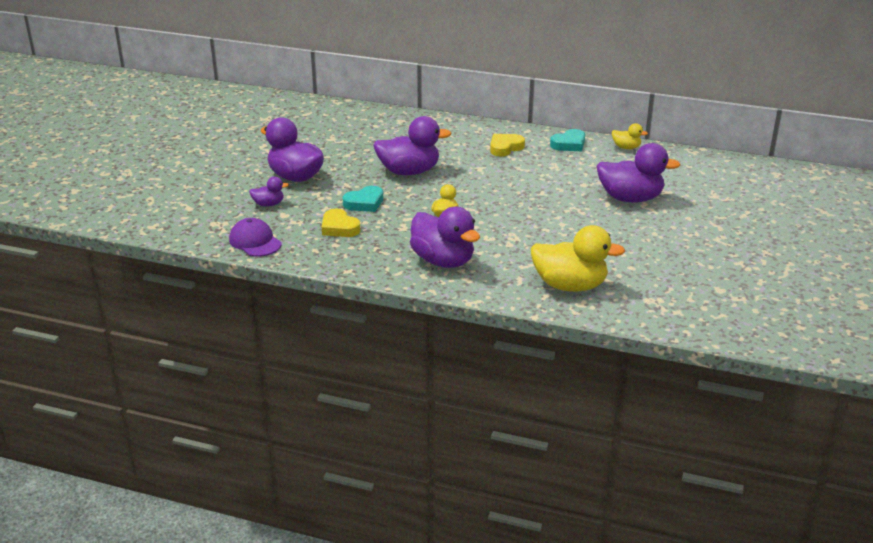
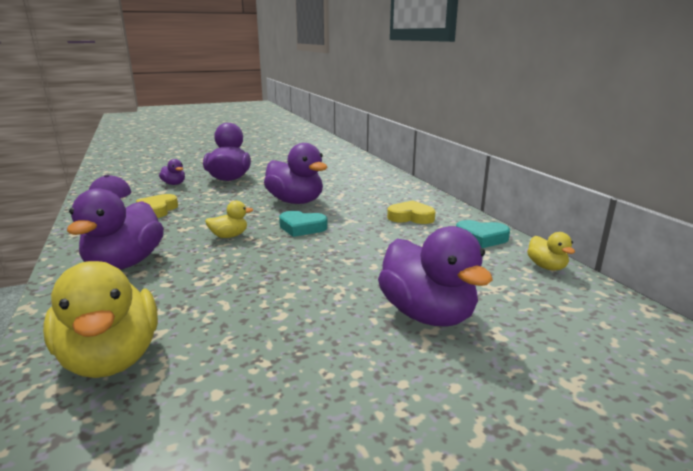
camera: 50 degrees right, 10 degrees down
(364, 203) = (214, 205): turquoise heart -> turquoise heart (302, 228)

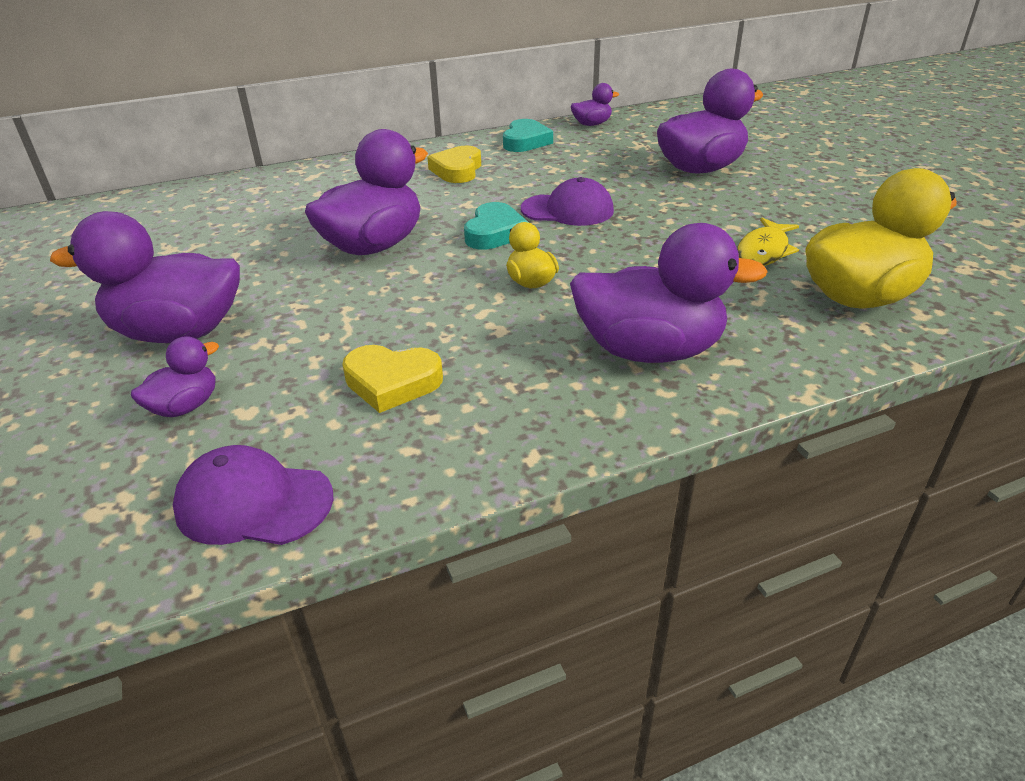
camera: 90 degrees left, 15 degrees up
(225, 323) = (764, 251): none -> yellow fish
(333, 249) = (567, 210): none -> purple cap
(546, 267) = (592, 124): yellow duck -> purple duck

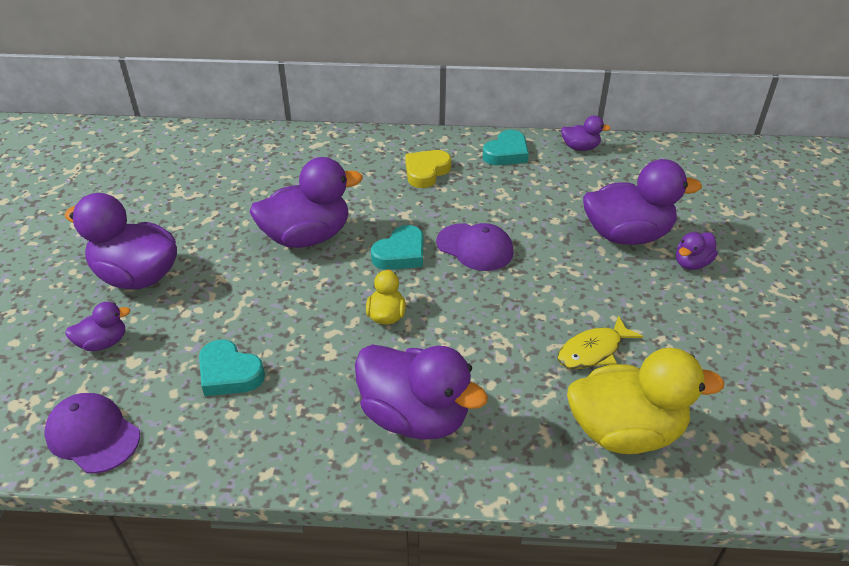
camera: 25 degrees right, 5 degrees up
(392, 382) = (229, 373): yellow heart -> turquoise heart
(776, 173) = (691, 263): none -> purple duck

